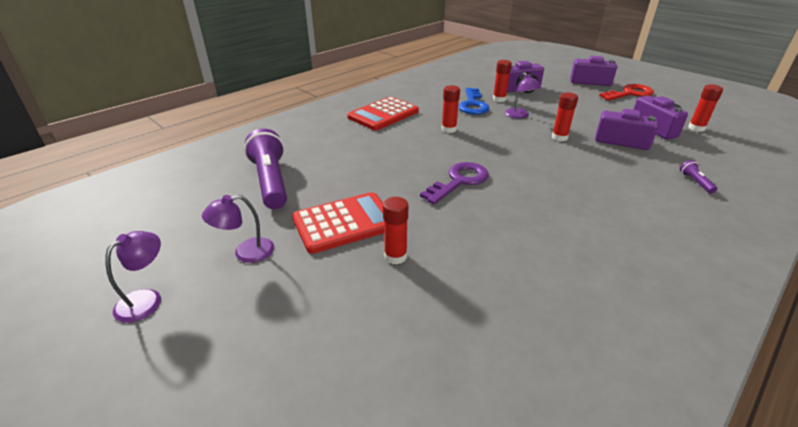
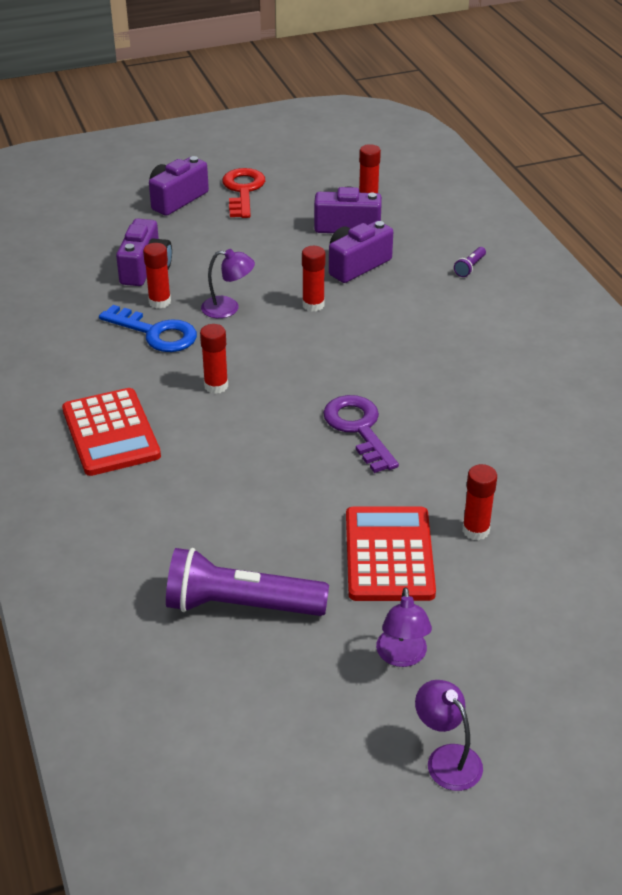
camera: 65 degrees left, 5 degrees up
(695, 182) = (470, 267): purple flashlight -> purple flashlight turned 75 degrees counterclockwise

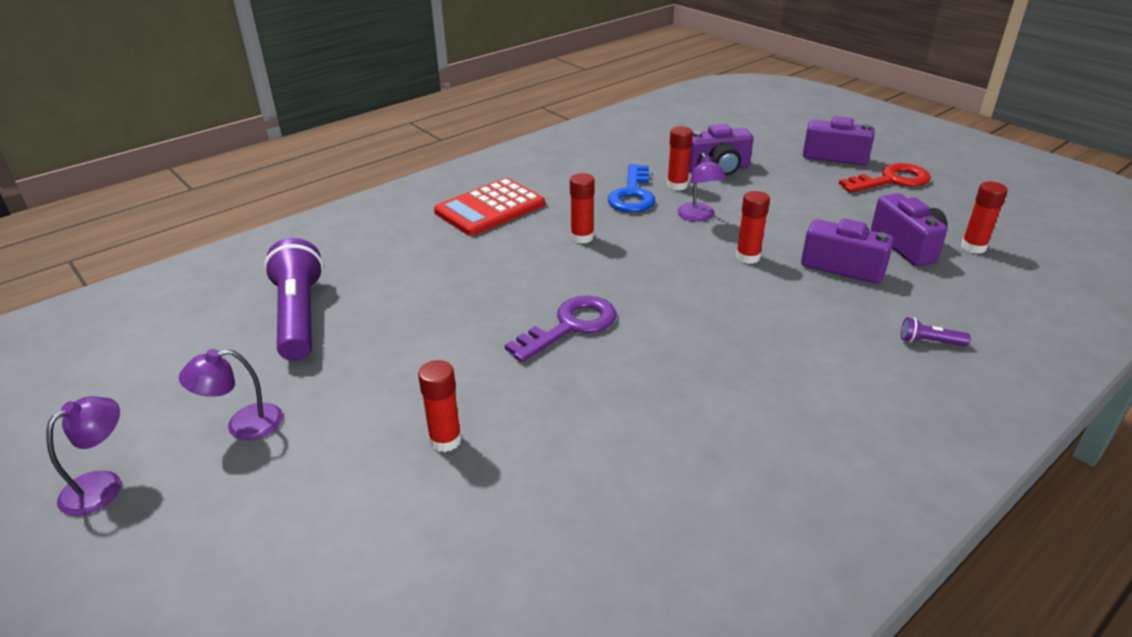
camera: 70 degrees right, 5 degrees down
(389, 554) = (387, 386): red calculator -> none

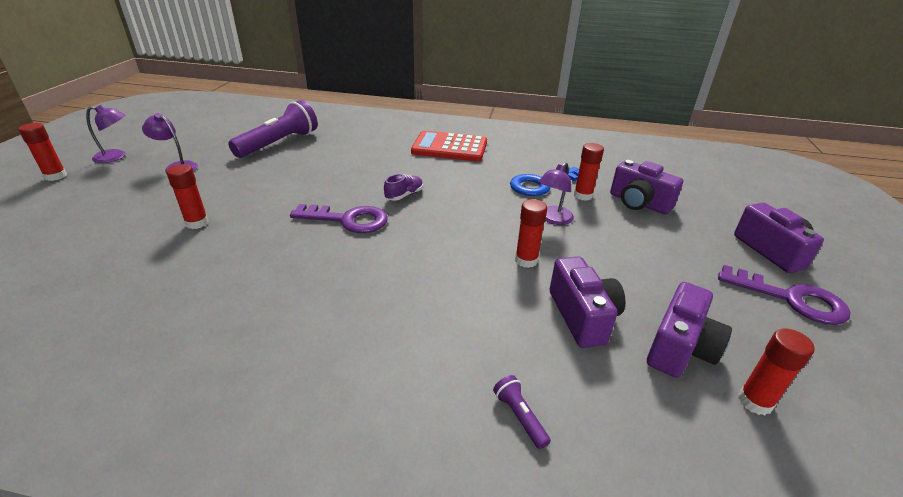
camera: 50 degrees right, 0 degrees up
(560, 274) = (404, 195): none -> purple shoe
(582, 237) = (458, 186): red glue stick -> red glue stick (56, 176)
(891, 180) = (791, 299): red key -> purple key

